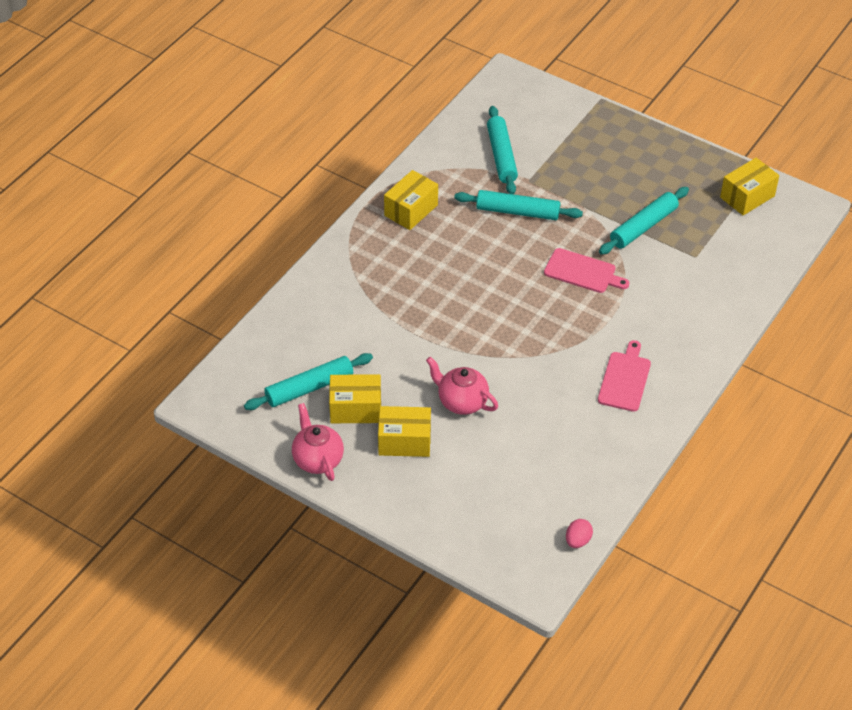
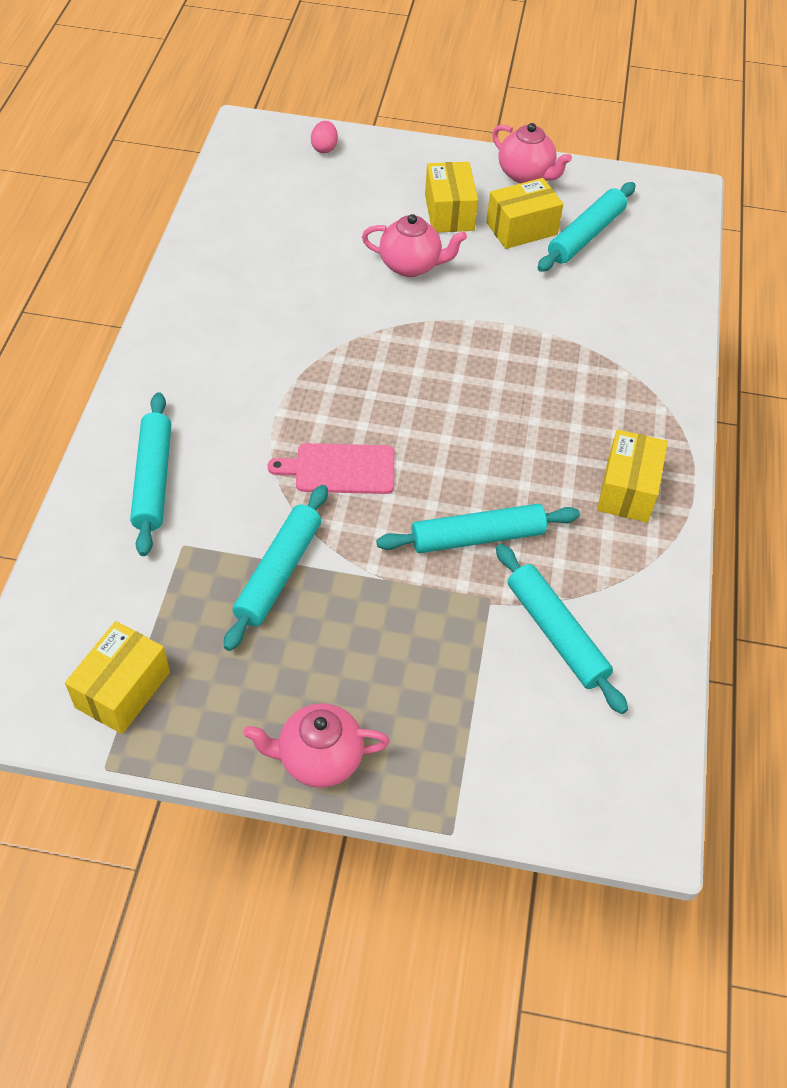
camera: 155 degrees right, 5 degrees up
(404, 441) = (449, 212): yellow box -> yellow box turned 75 degrees counterclockwise
(577, 541) = (223, 173): pink egg -> pink egg (324, 148)
(625, 379) = (229, 342): pink cutting board -> none
(653, 141) = (318, 759): none -> pink teapot
(704, 299) = (153, 480): none -> turquoise rolling pin

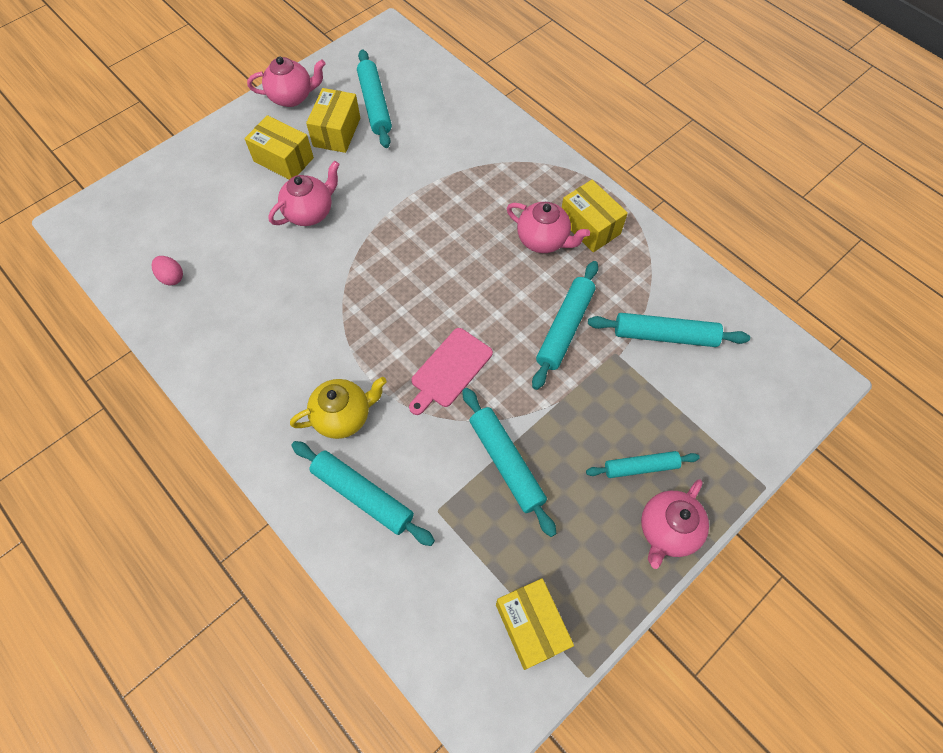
camera: 50 degrees left, 10 degrees up
(220, 418) = (344, 416): none -> yellow teapot
(324, 148) = (147, 188): pink egg -> pink egg (172, 277)
(373, 694) = (640, 467): none -> turquoise rolling pin
(567, 460) = (543, 240): none -> pink teapot

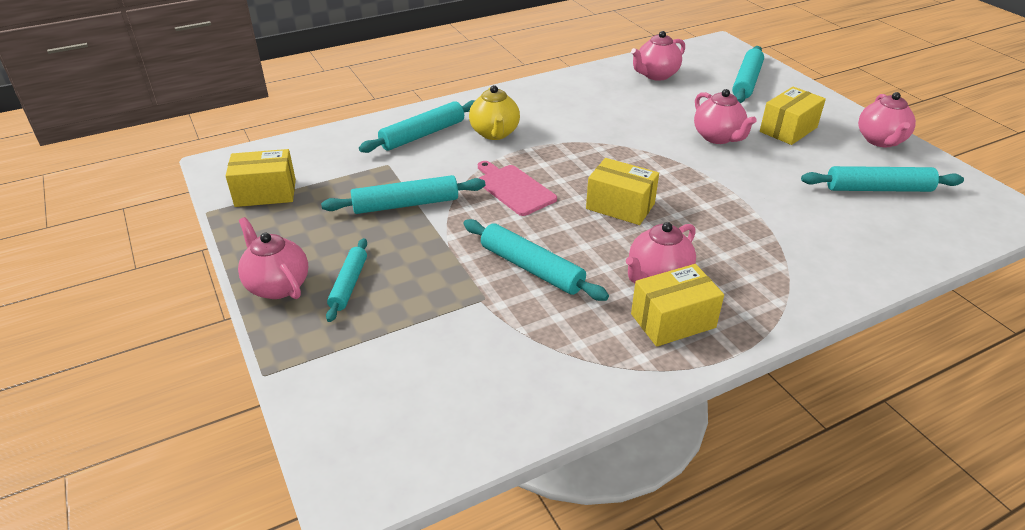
camera: 105 degrees right, 25 degrees down
(172, 277) = (656, 75): pink egg -> pink teapot
(337, 132) = (830, 161): yellow box -> yellow box (620, 206)
(665, 335) = (491, 346): turquoise rolling pin -> turquoise rolling pin (747, 82)

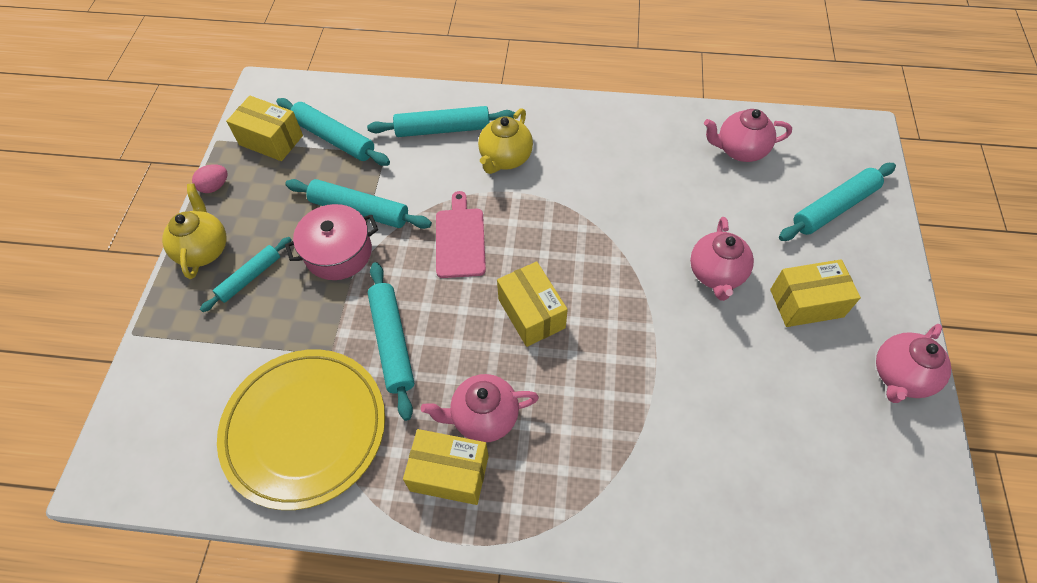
camera: 35 degrees right, 20 degrees up
(240, 241) = (215, 186): none -> pink egg
(277, 285) = (204, 249): pink teapot -> yellow teapot
(417, 236) = (338, 252): none -> pink pot
(520, 354) = (305, 429): none -> yellow plate
(878, 189) = (817, 441): turquoise rolling pin -> turquoise rolling pin (334, 139)

